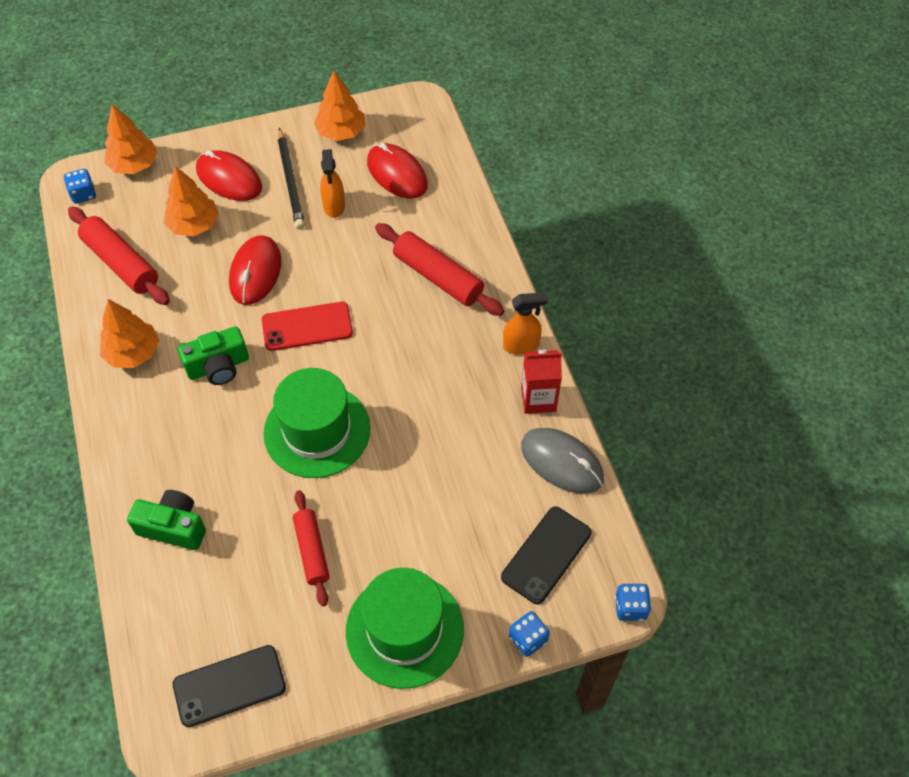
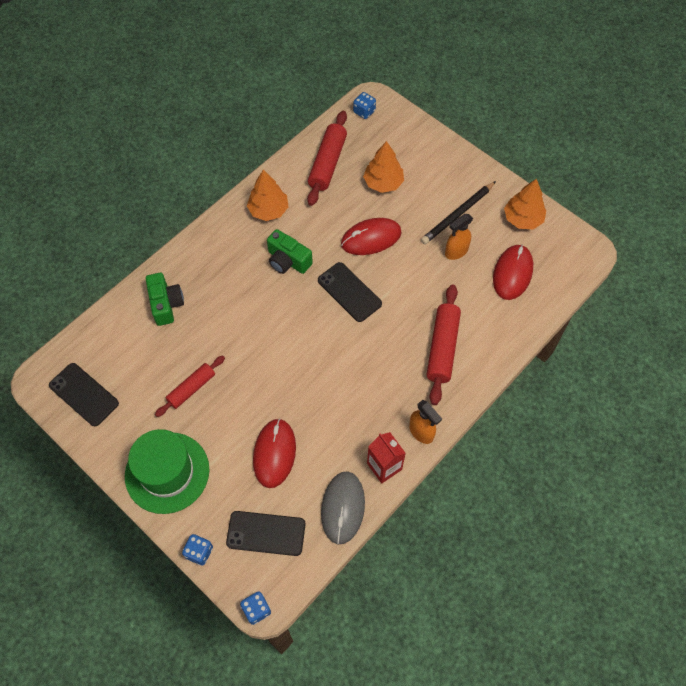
camera: 60 degrees right, 5 degrees up
(134, 165) = (405, 122): orange tree -> none
(229, 179) = (433, 179): red mouse -> red mouse (274, 453)
(307, 327) = (349, 292): red phone -> black phone
(317, 431) = (276, 343): green hat -> none

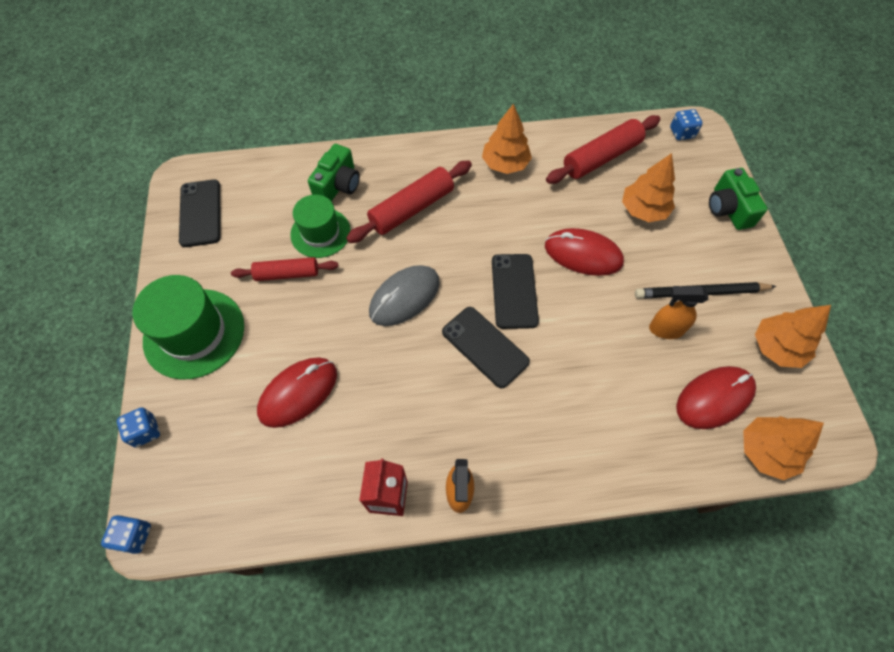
camera: 40 degrees right, 0 degrees up
(187, 345) = (320, 233): none -> green hat
(266, 533) = (216, 465): black phone -> black phone (485, 347)
(288, 261) = (481, 220): green camera -> green camera (728, 209)
(342, 508) = (308, 504): grey mouse -> grey mouse (404, 297)
(442, 348) = (562, 419): red rolling pin -> red rolling pin (412, 209)
(559, 283) = (766, 451): none -> orange tree

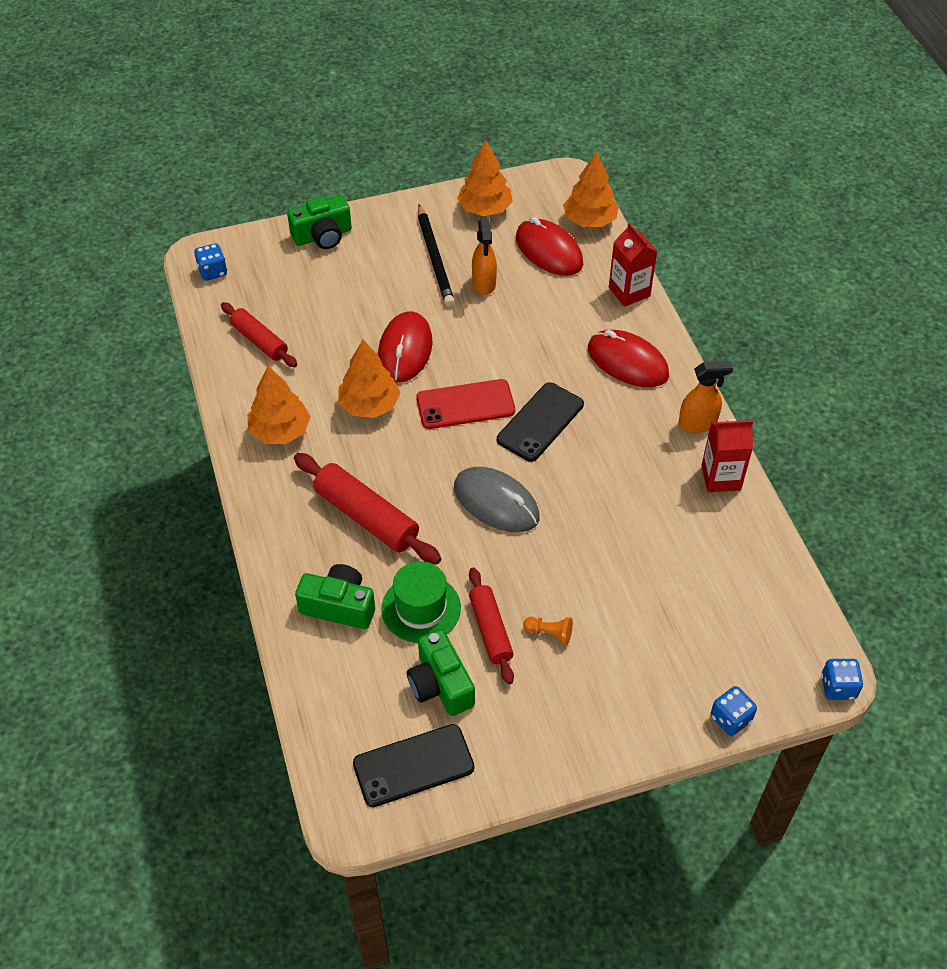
camera: 100 degrees left, 10 degrees down
(194, 333) = (597, 709): green hat -> none
(254, 236) = (440, 684): none -> green camera
(270, 313) = (549, 633): none -> orange pawn
(298, 393) = (640, 578): red mouse -> red mouse (627, 362)
(514, 291) = (465, 405): black phone -> red phone
(601, 157) = (259, 341): red rolling pin -> red rolling pin, size x0.65
(643, 210) = (334, 302): orange tree -> orange tree (369, 405)
(651, 468) = (629, 292): none -> red carton

